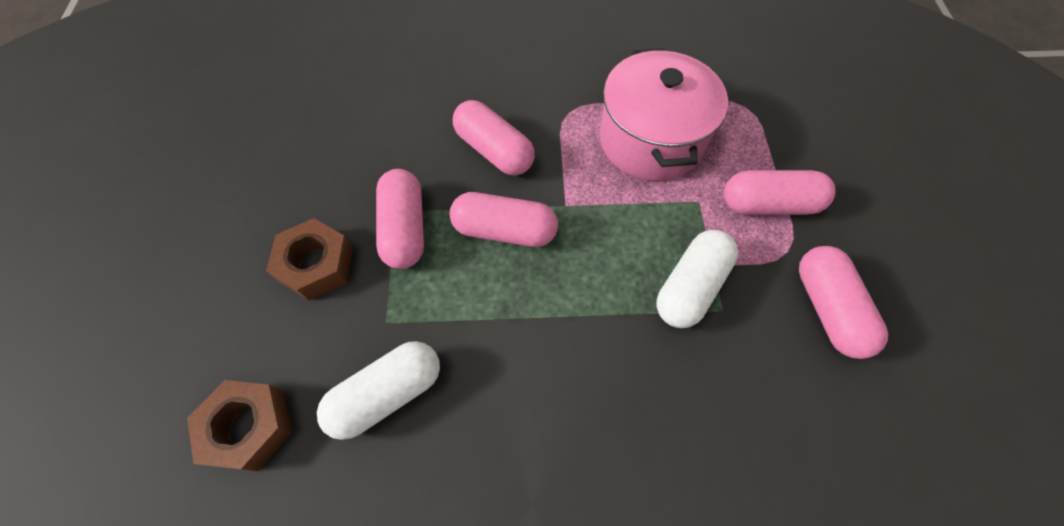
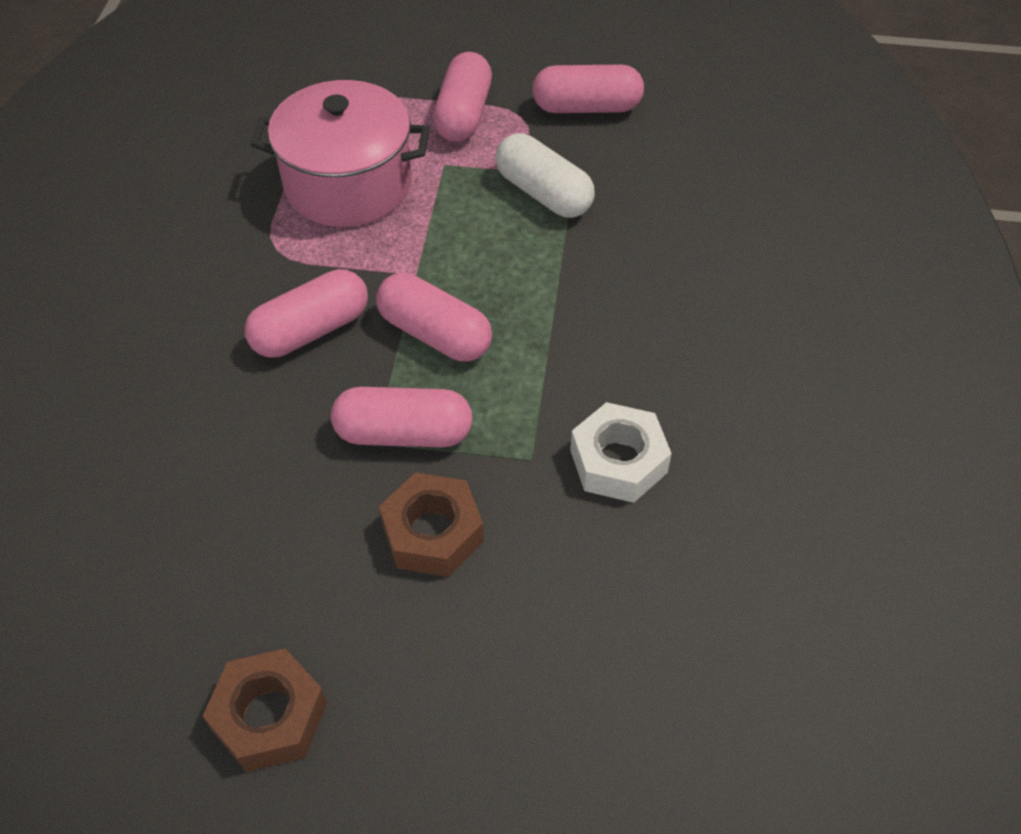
camera: 80 degrees left, 10 degrees down
(249, 427) = (638, 601): brown nut -> brown nut (269, 716)
(387, 394) = (618, 461): white capsule -> white nut
(504, 230) = (434, 334): pink capsule -> pink capsule turned 75 degrees counterclockwise

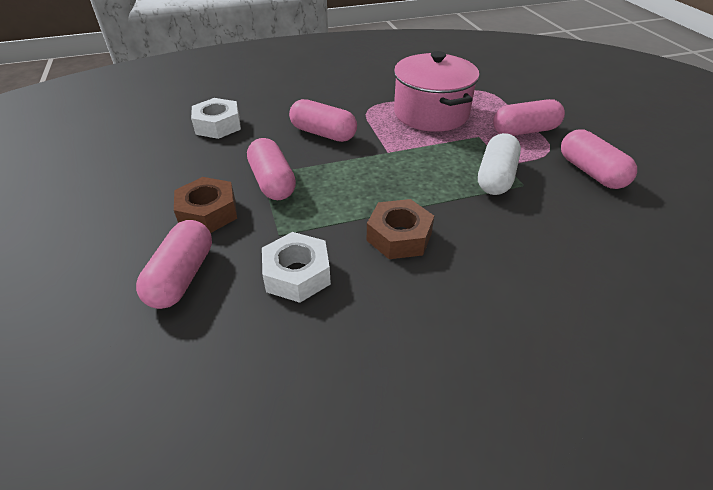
camera: 65 degrees right, 10 degrees down
(175, 467) = (218, 125): none -> white nut
(269, 716) = (79, 195): brown nut -> brown nut (399, 236)
(434, 334) = (350, 171): pink capsule -> pink capsule (182, 276)

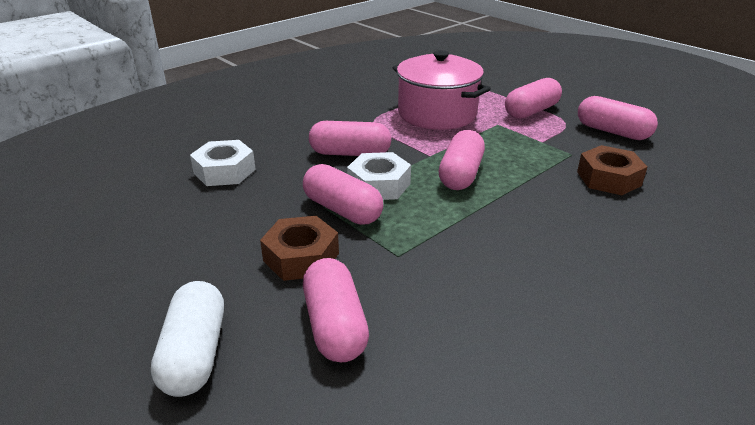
camera: 25 degrees left, 10 degrees down
(297, 274) = (452, 284): white nut -> white nut (379, 185)
(397, 177) = (460, 174): none -> pink capsule
(399, 236) = (512, 224): brown nut -> brown nut (608, 178)
(496, 177) = (544, 153): white capsule -> white capsule (195, 353)

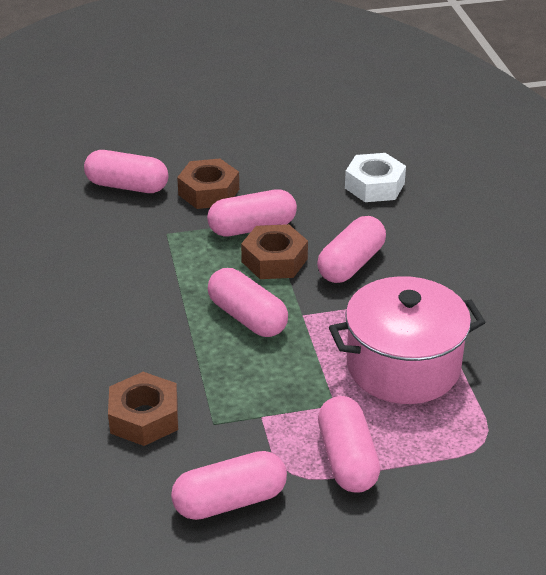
camera: 120 degrees right, 5 degrees up
(195, 353) = (157, 137): white capsule -> none
(379, 185) = (274, 260): white nut -> brown nut

